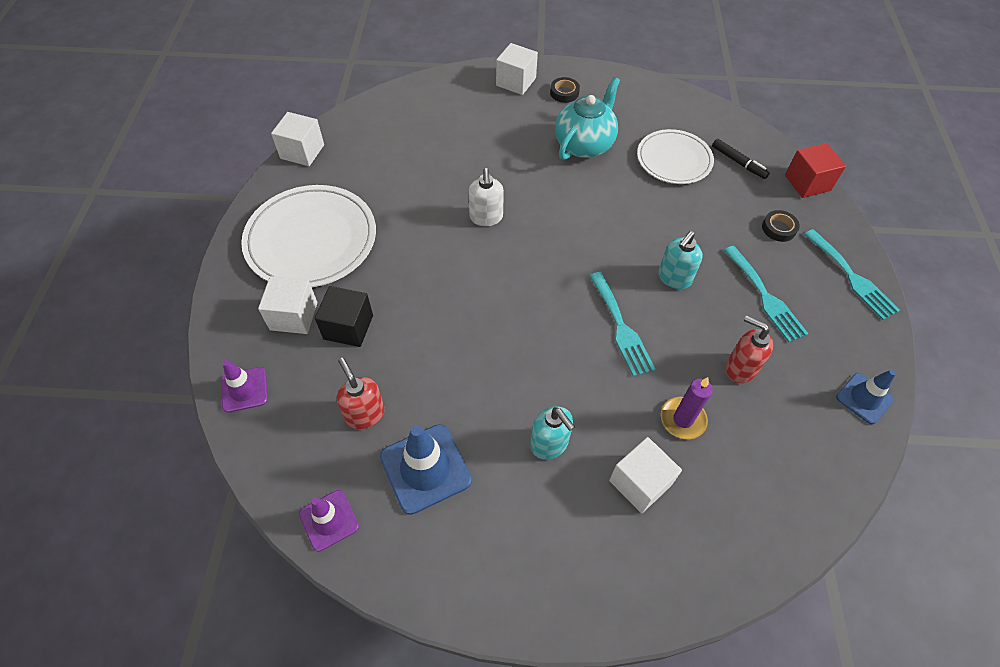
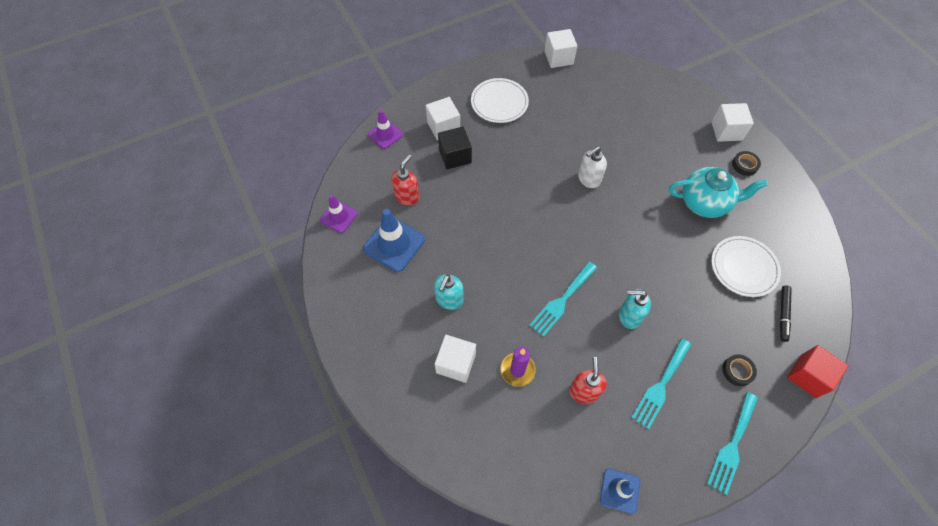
camera: 60 degrees right, 5 degrees up
(311, 239) = (499, 102): white plate -> white plate, size x0.64

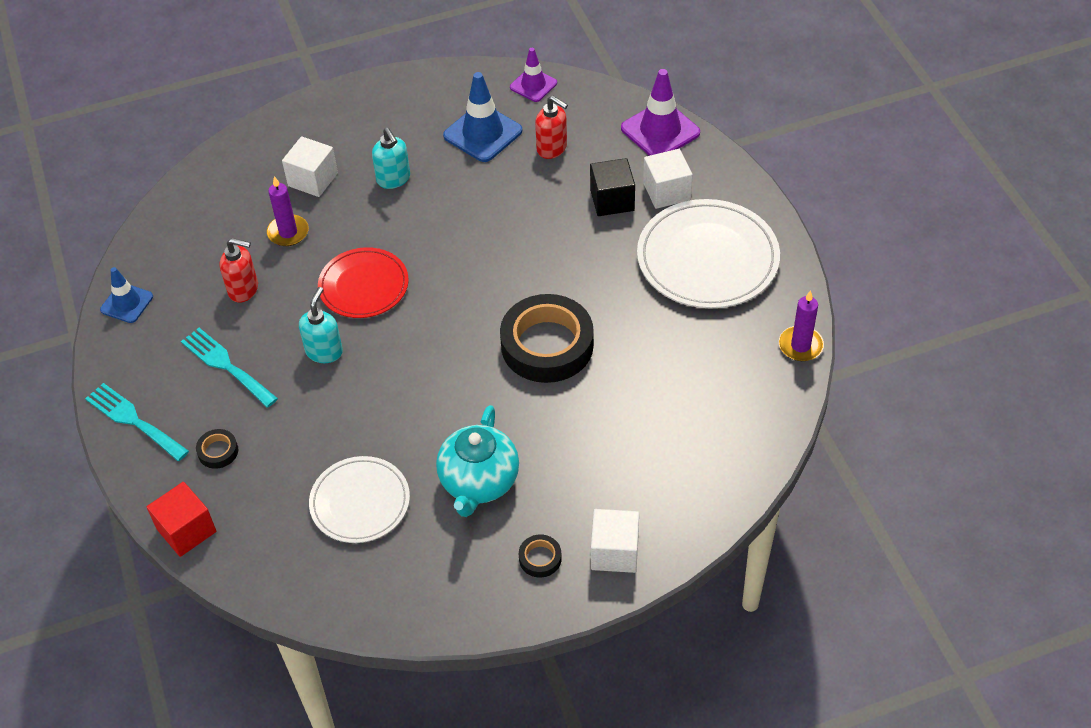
camera: 100 degrees right, 10 degrees down
(385, 134) = (660, 130): purple traffic cone -> purple traffic cone, size x1.61
(449, 300) = (393, 179): turquoise soap dispenser -> turquoise soap dispenser turned 150 degrees counterclockwise
(499, 102) = (707, 258): white plate -> white plate, size x1.57
(558, 58) = (800, 345): white cube -> purple candle
(562, 301) = (363, 286): turquoise fork -> red plate
(588, 179) = (547, 345): white soap dispenser -> black tape
(783, 314) = (277, 529): black marker -> none

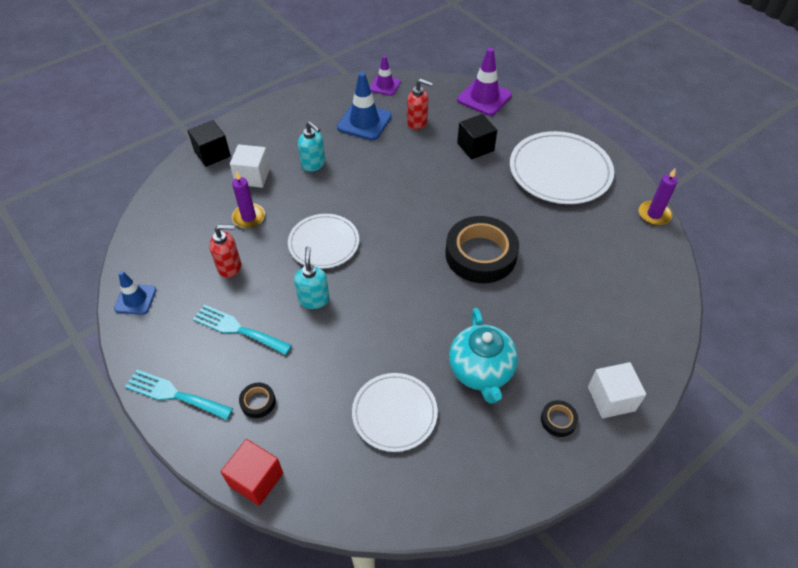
camera: 20 degrees left, 0 degrees up
(275, 138) = (212, 154): none -> black cube
(363, 286) = (324, 243): red plate -> white plate
(666, 191) = (509, 134): white cube -> none

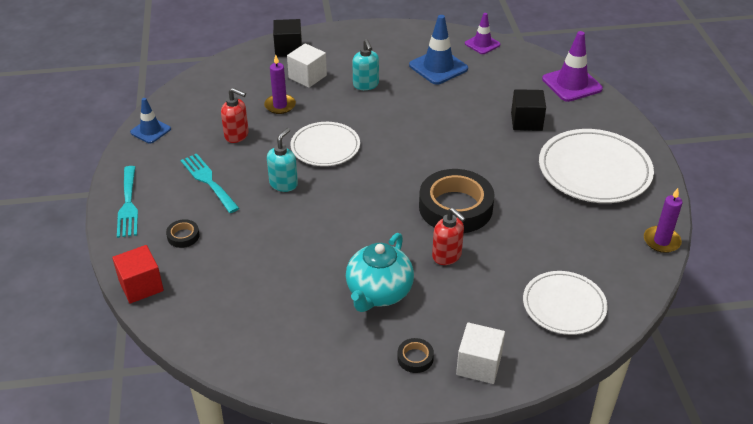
camera: 30 degrees right, 10 degrees down
(174, 394) = (128, 205): turquoise fork -> turquoise fork turned 150 degrees counterclockwise
(394, 413) = (280, 290): white plate -> white plate (564, 305)
(417, 122) = (487, 83): red soap dispenser -> red soap dispenser (447, 256)

